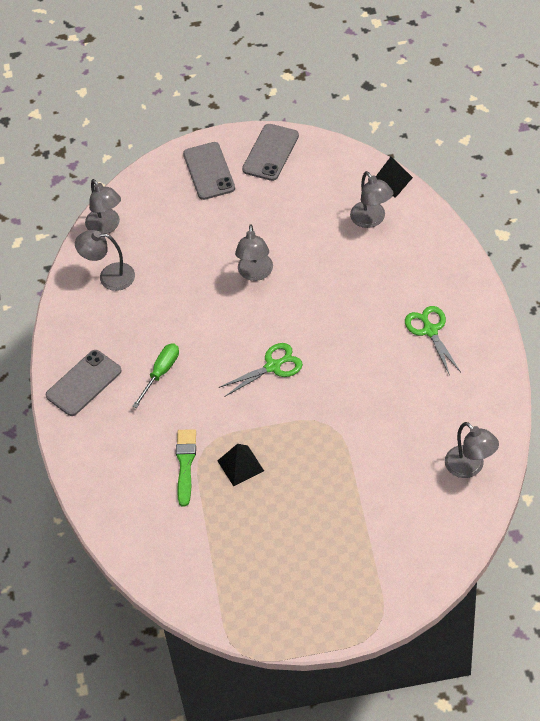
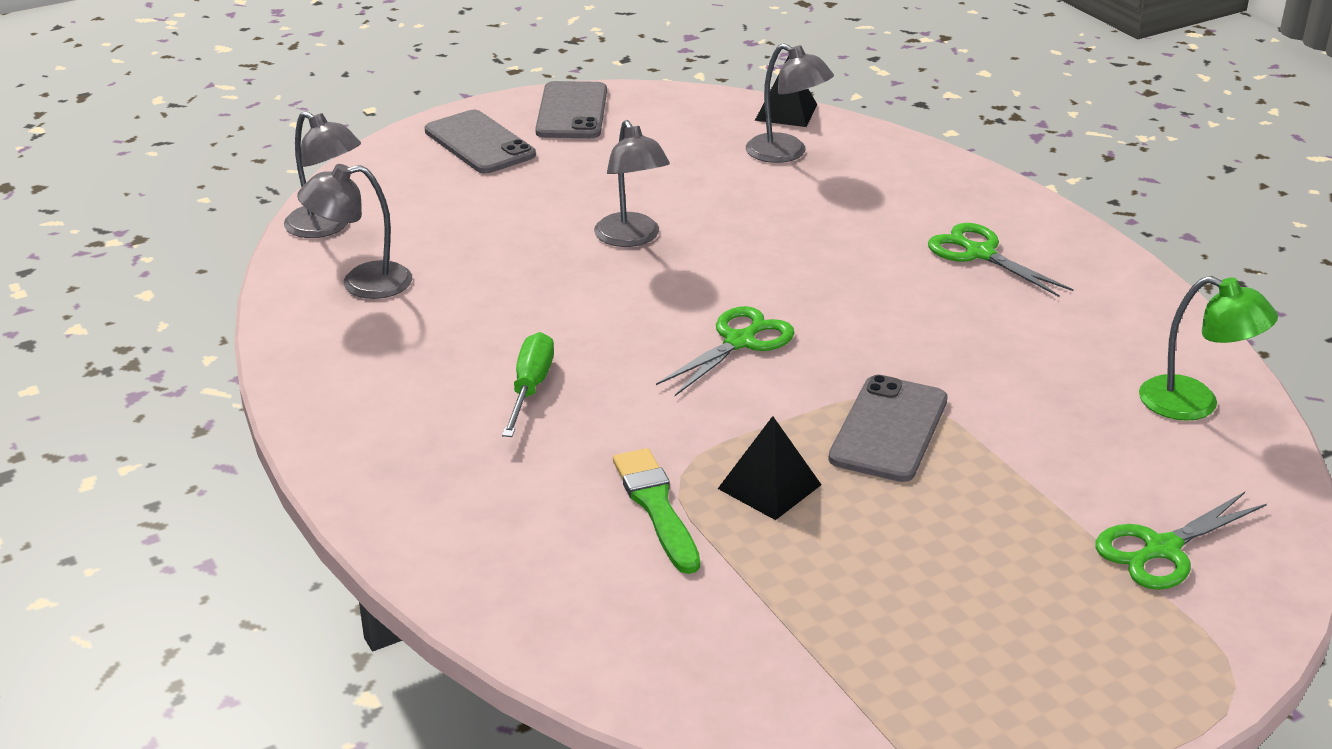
camera: 25 degrees left, 20 degrees down
(84, 383) = (379, 430): grey phone -> grey phone (889, 429)
(394, 550) = (1162, 549): none -> green scissors
(470, 467) = (1194, 404): grey lamp -> green lamp

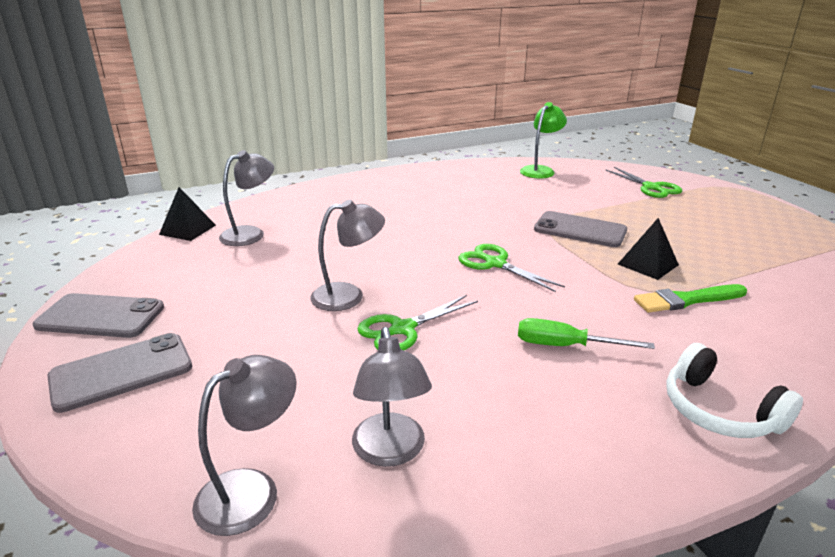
camera: 85 degrees left, 5 degrees down
(405, 483) = (719, 410): none -> white headphones
(980, 253) = (402, 194): green scissors -> green scissors (403, 329)

